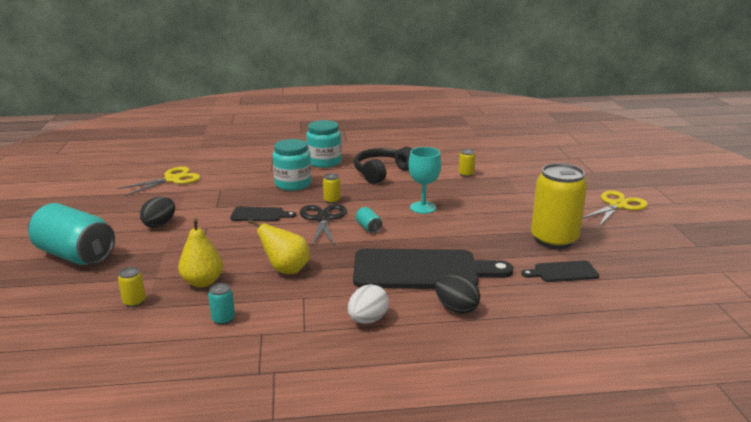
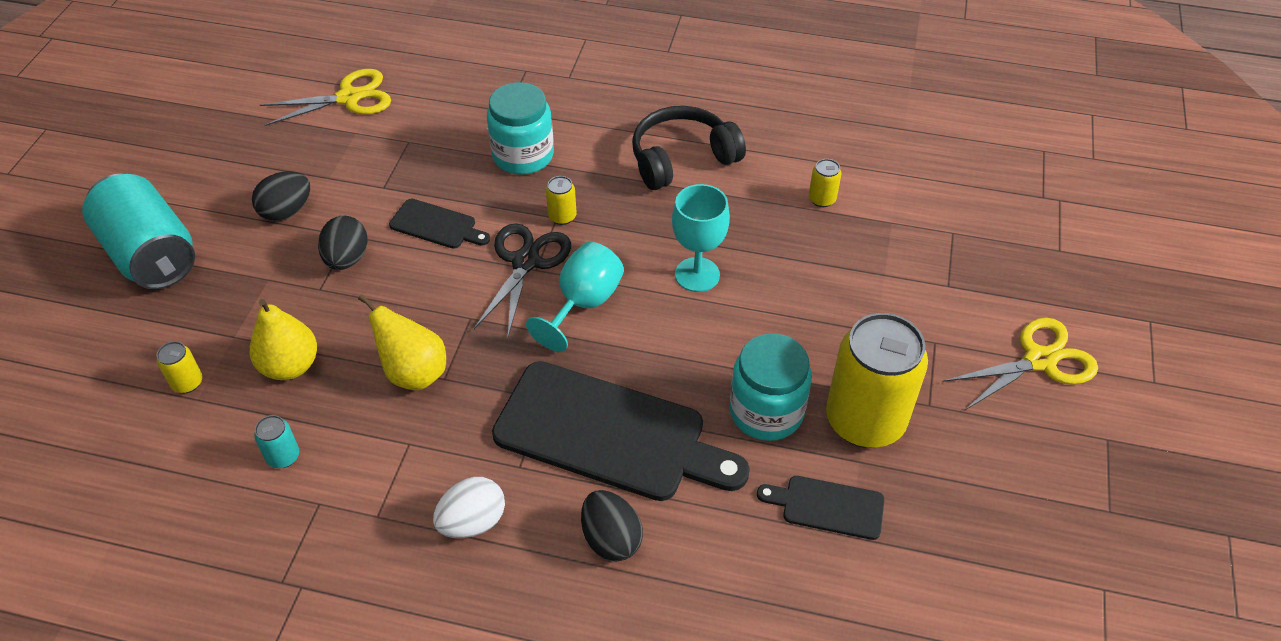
camera: 20 degrees right, 25 degrees up
(212, 235) = (347, 259): none -> black egg
(324, 162) = (602, 105): turquoise jar -> turquoise jar (766, 412)
(368, 228) = (583, 304): turquoise can -> turquoise goblet

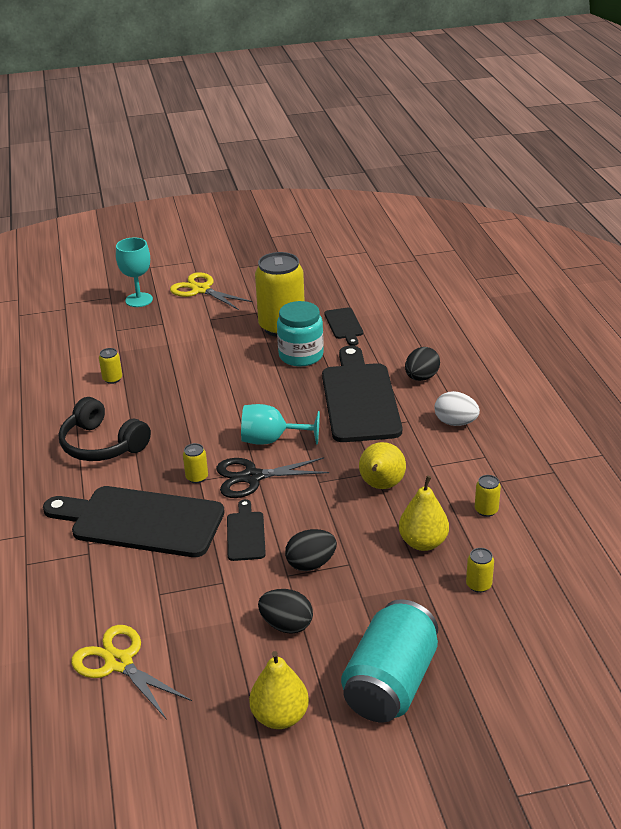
camera: 115 degrees left, 15 degrees down
(196, 172) = (280, 716): none -> yellow pear
(283, 456) = (486, 510): turquoise can -> yellow can
(523, 155) = (141, 521): turquoise jar -> black cutting board
(697, 275) = (214, 406): turquoise goblet -> turquoise goblet (139, 300)

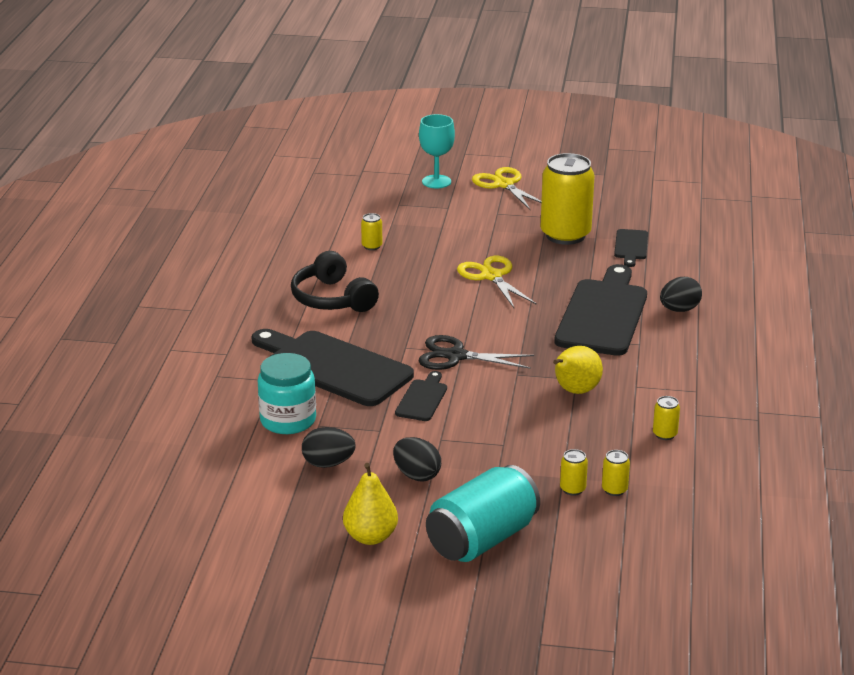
camera: 20 degrees right, 5 degrees down
(119, 662) = (257, 465): yellow scissors -> yellow scissors (491, 276)
(197, 477) = (404, 344): yellow can -> yellow can (572, 489)
(271, 440) = (493, 330): turquoise goblet -> none
(301, 355) = (568, 264): turquoise jar -> turquoise jar (288, 420)
(311, 564) = (468, 436): black egg -> black egg (328, 463)
(423, 542) = (584, 445): yellow pear -> none
(455, 423) = (686, 356): white egg -> none

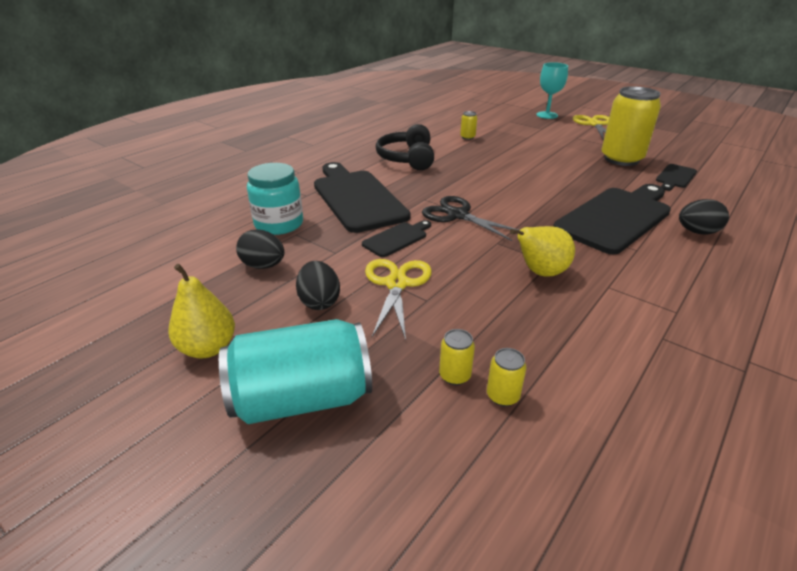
camera: 30 degrees right, 5 degrees up
(491, 276) = (538, 171): yellow scissors -> yellow scissors (397, 283)
(665, 434) = (610, 348): yellow can -> none

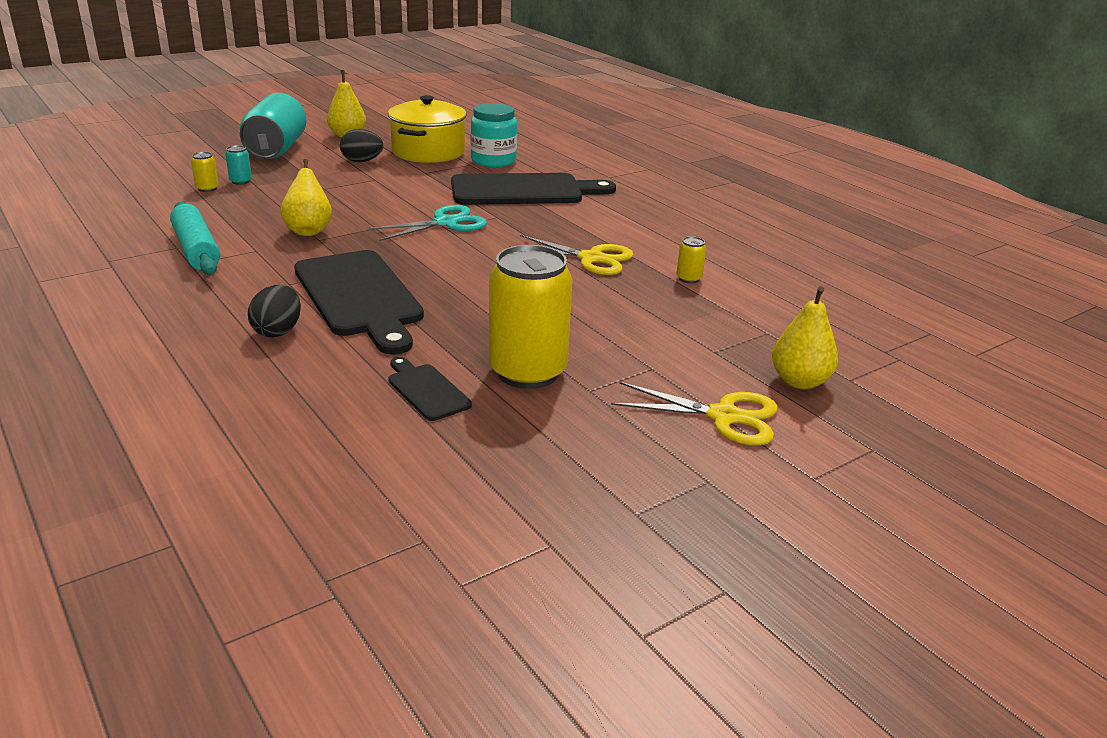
camera: 105 degrees right, 5 degrees down
(263, 266) = (428, 152): black egg -> yellow pot
(397, 238) = (425, 193): black cutting board -> none
(397, 283) = (356, 183): yellow scissors -> yellow scissors (591, 259)
(407, 158) = (621, 227): black headphones -> none
(455, 376) = (240, 181): yellow can -> turquoise can
(457, 215) = (446, 223): black scissors -> turquoise scissors
(547, 115) = (799, 381): turquoise goblet -> yellow pear
(650, 321) = (197, 249): none -> turquoise rolling pin

